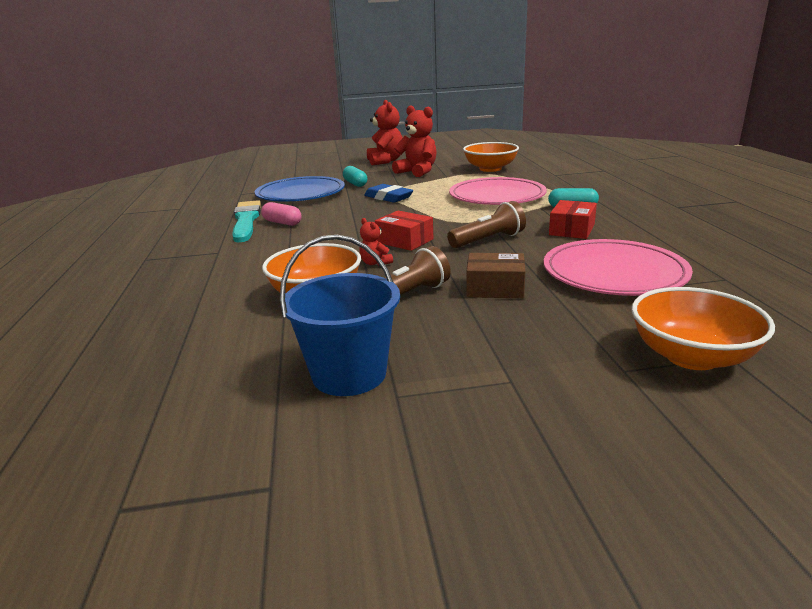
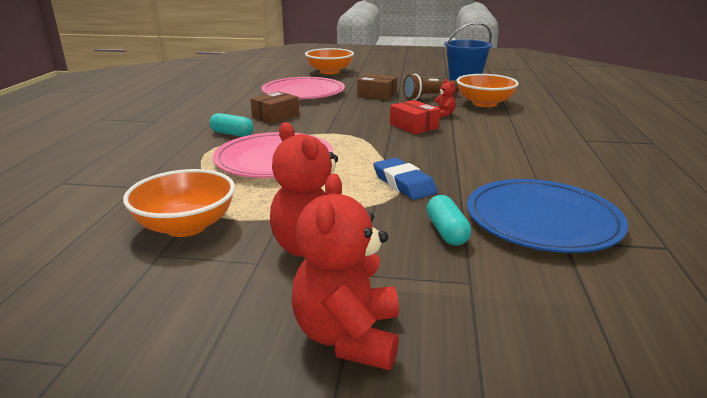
camera: 165 degrees left, 0 degrees up
(246, 221) = (591, 174): turquoise brush -> none
(282, 223) = (540, 164): pink capsule -> none
(488, 240) = (348, 117): brown flashlight -> none
(572, 230) = (275, 116): red box -> brown box

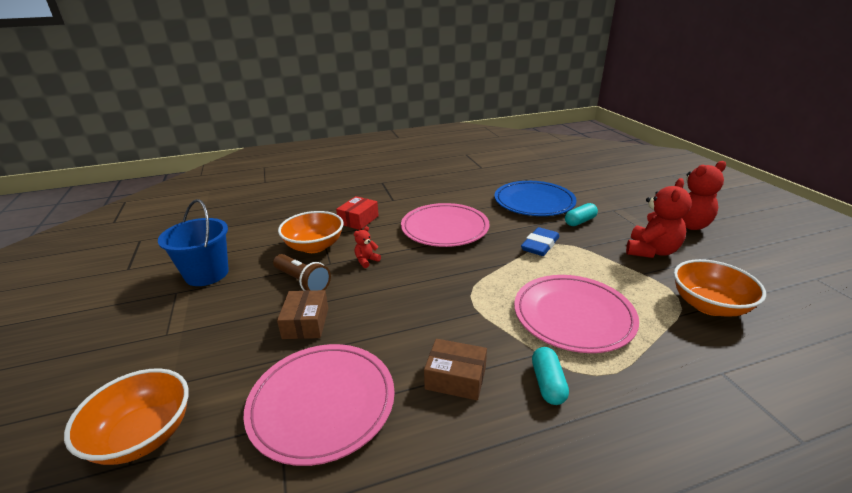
camera: 115 degrees left, 5 degrees up
(413, 126) = (415, 268): red box -> red box (358, 220)
(486, 149) = (445, 228): none -> pink plate

